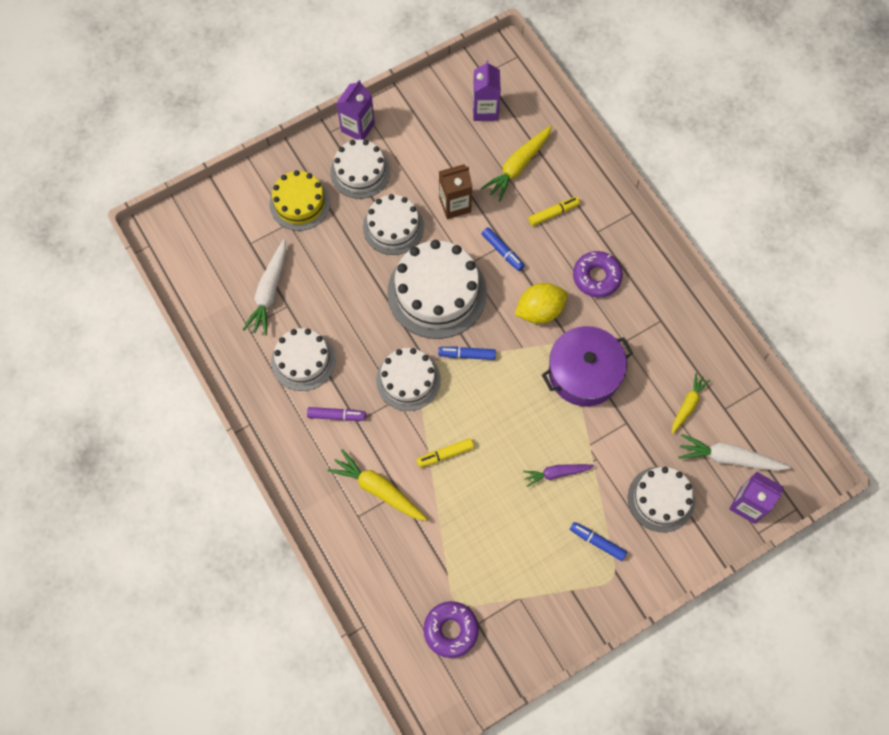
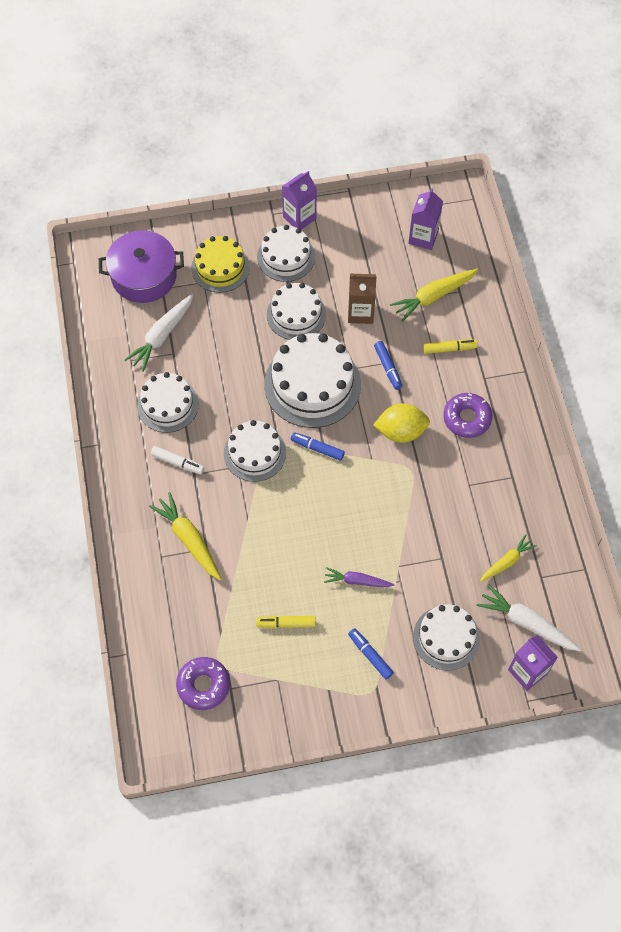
camera: 20 degrees right, 5 degrees down
(336, 416) = (178, 462): purple marker -> white marker
(445, 454) = (261, 529): yellow marker -> yellow marker (286, 623)
(584, 373) = (420, 500): purple pot -> purple pot (144, 276)

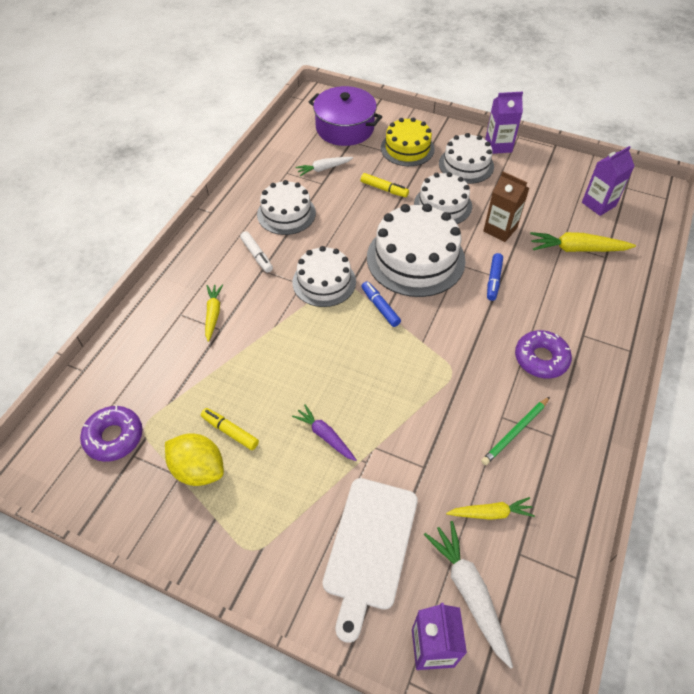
camera: 35 degrees right, 10 degrees down
(162, 336) = (324, 169): white carrot -> white carrot, size x0.64
(189, 539) = (213, 314): yellow carrot -> yellow carrot, size x0.64
(370, 655) = (281, 513): blue marker -> none
(401, 431) = (467, 335): yellow lemon -> yellow lemon (198, 469)
(446, 637) = (370, 547): white cake -> white cutting board
(449, 349) = (564, 295): yellow marker -> yellow marker (384, 189)
(485, 491) = (515, 432): none -> green pencil

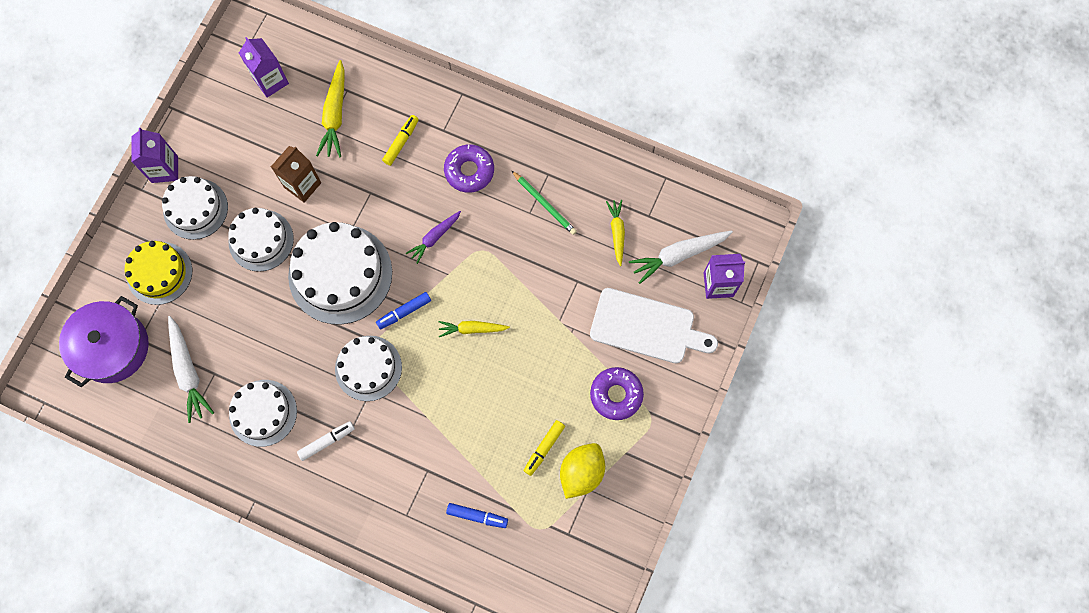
camera: 90 degrees left, 20 degrees up
(114, 437) = (550, 555): purple donut -> purple donut (616, 395)
(213, 314) = (408, 480): yellow carrot -> yellow carrot (472, 329)
(324, 169) = (188, 372): white carrot -> white carrot, size x1.56
(325, 436) = (548, 363): purple carrot -> purple carrot (434, 237)
(384, 189) = (230, 302): yellow marker -> yellow marker (401, 142)
(493, 280) = (373, 200): blue marker -> blue marker (477, 516)

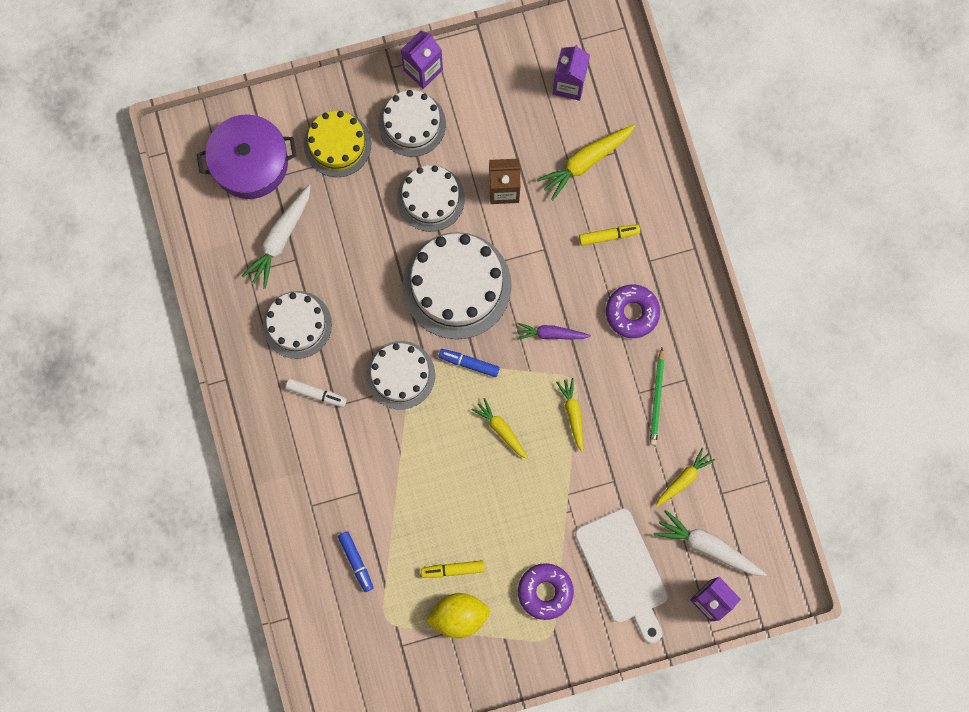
camera: 50 degrees right, 5 degrees up
(505, 270) = (573, 414): none -> yellow carrot

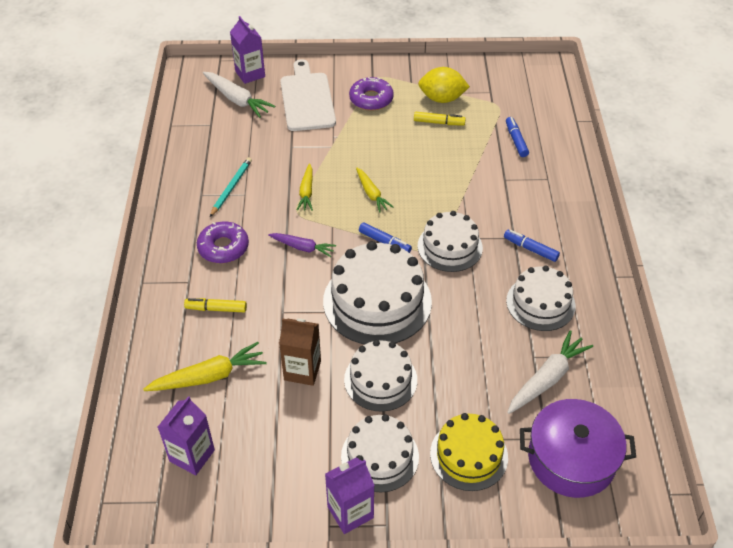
camera: 165 degrees left, 30 degrees down
(316, 394) = (530, 249): white marker -> blue marker
(657, 398) = (231, 187): green pencil -> turquoise pencil
(683, 479) = (235, 137): yellow carrot -> none

